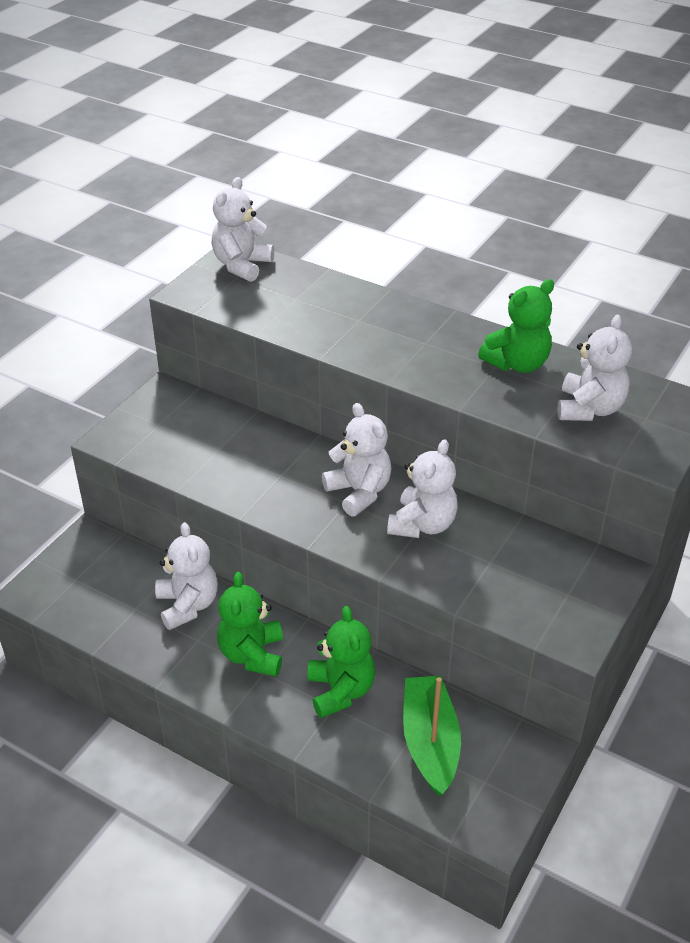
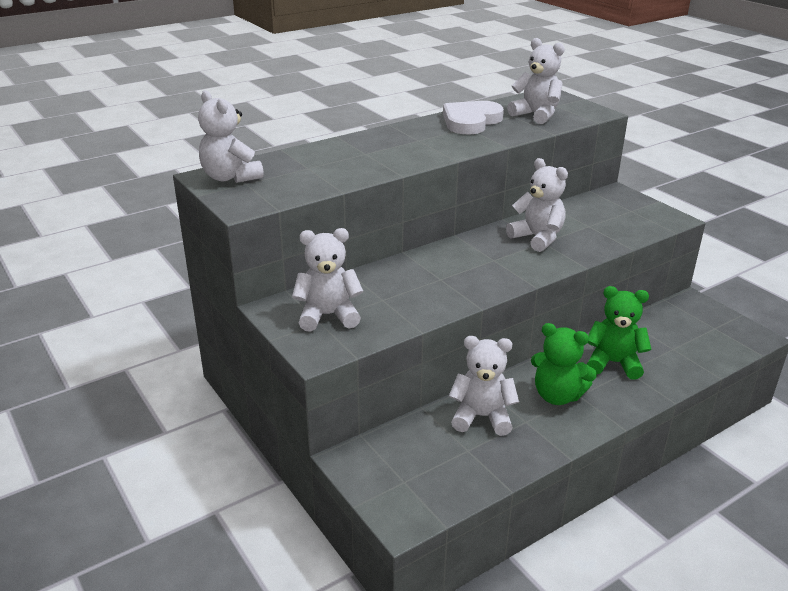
camera: 65 degrees left, 10 degrees down
(359, 492) = (485, 252): white teddy bear -> white teddy bear (328, 315)
(430, 742) = (675, 339): green boat -> none
(517, 363) = (471, 121): green teddy bear -> white heart

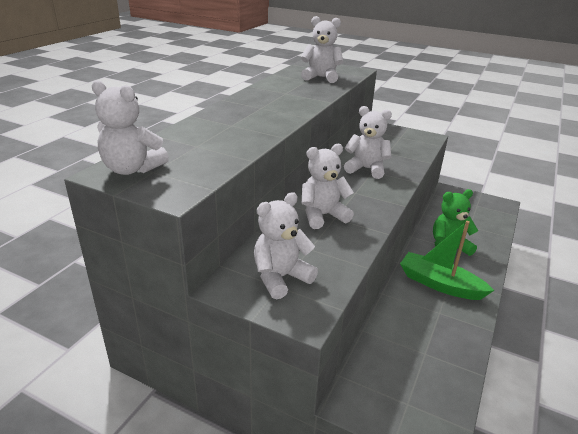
camera: 30 degrees left, 0 degrees up
(471, 121) = (282, 88): white heart -> none
(482, 417) = (409, 321): white teddy bear -> white teddy bear (323, 216)
(557, 396) = (439, 284): green teddy bear -> green boat

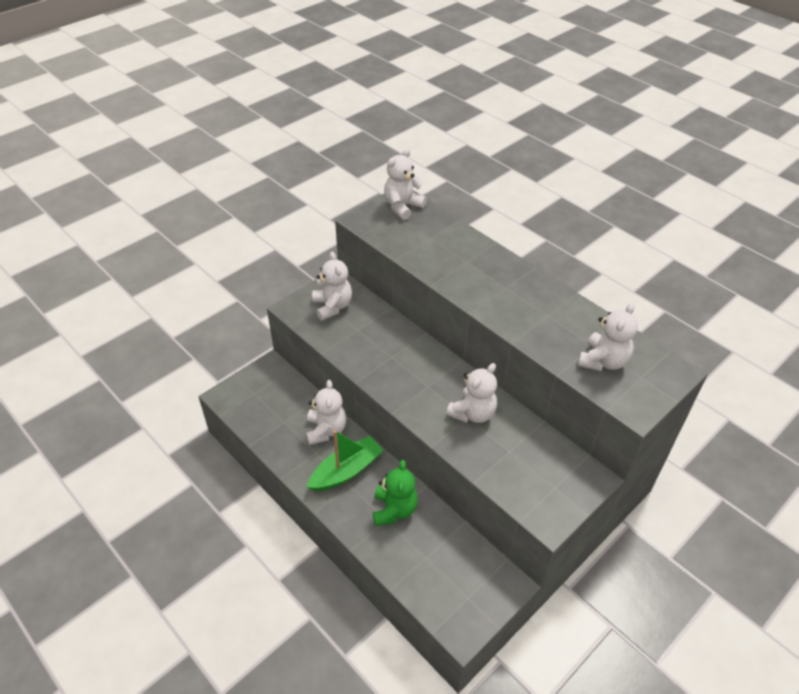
camera: 110 degrees right, 15 degrees up
(323, 216) = (397, 350): white teddy bear -> white teddy bear (326, 430)

